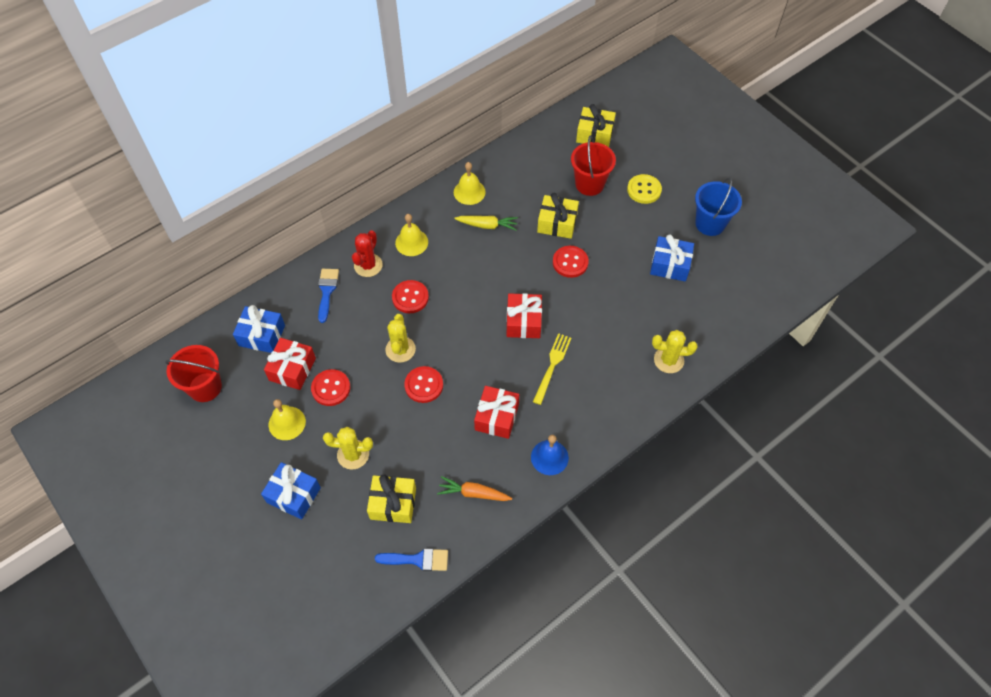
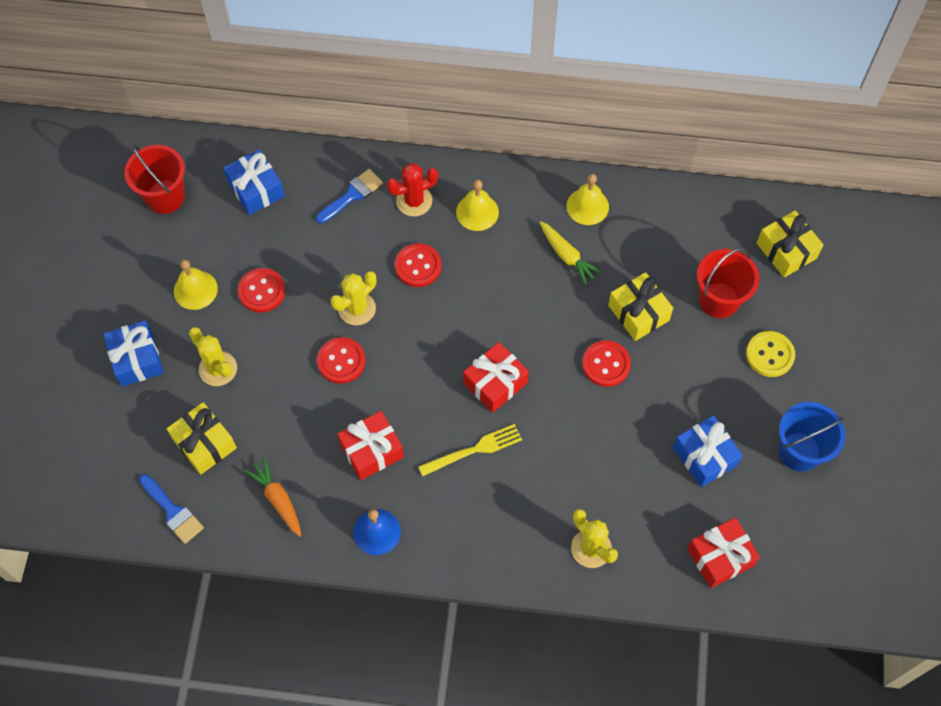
camera: 45 degrees right, 5 degrees up
(292, 369) = (249, 244): red gift -> red gift (720, 557)

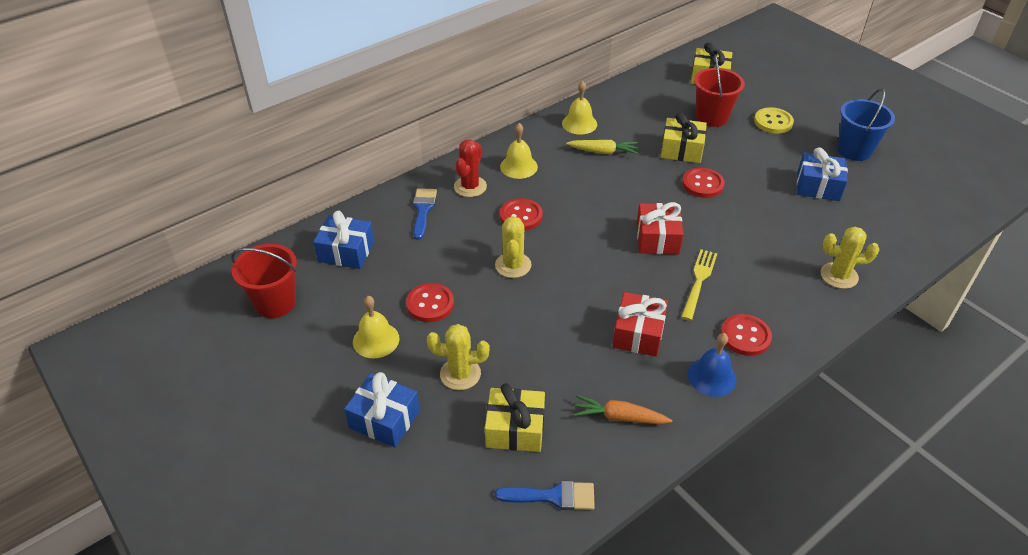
camera: 45 degrees left, 20 degrees down
(341, 361) = (544, 301): red button -> red button (745, 336)
(720, 557) = (901, 224): red gift -> none

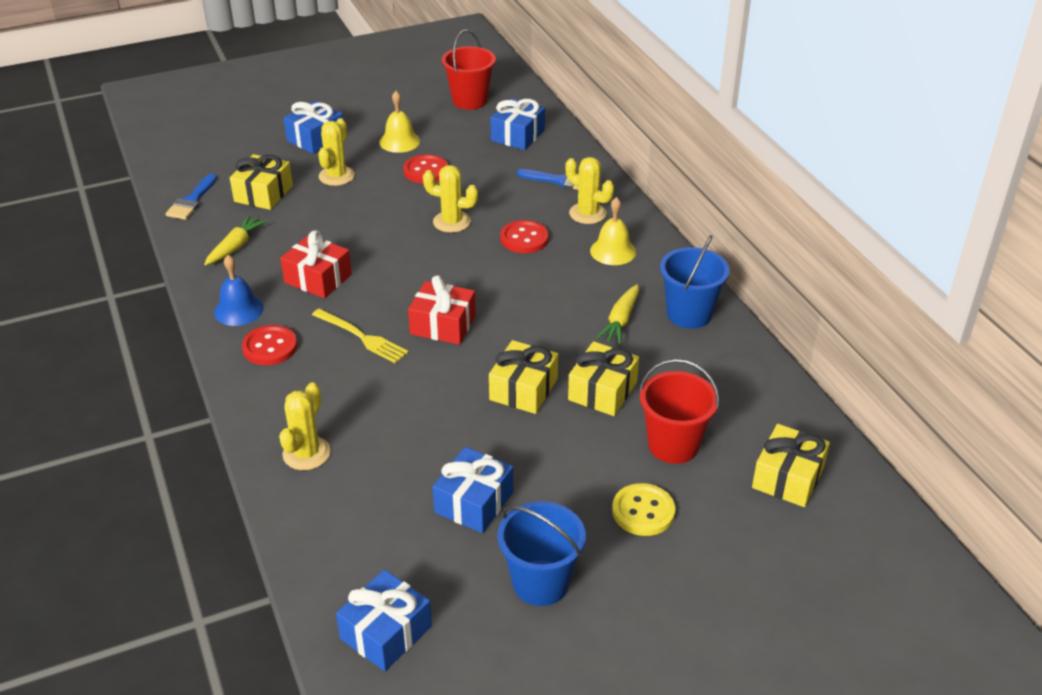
camera: 105 degrees right, 5 degrees down
(470, 187) = (587, 213): red cactus -> yellow cactus
(579, 123) = (689, 314): yellow bell -> blue bucket
(619, 417) = (236, 246): orange carrot -> yellow carrot
(702, 184) = (523, 389): red button -> yellow gift
(938, 200) = (386, 632): none -> blue gift

